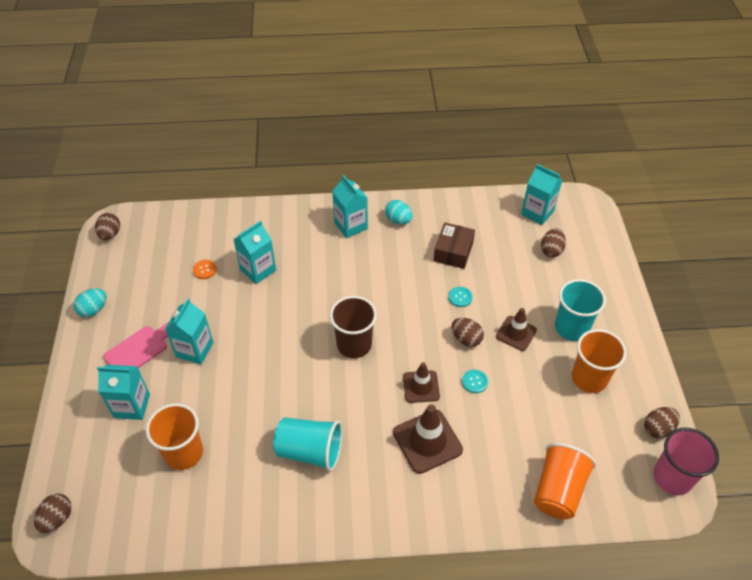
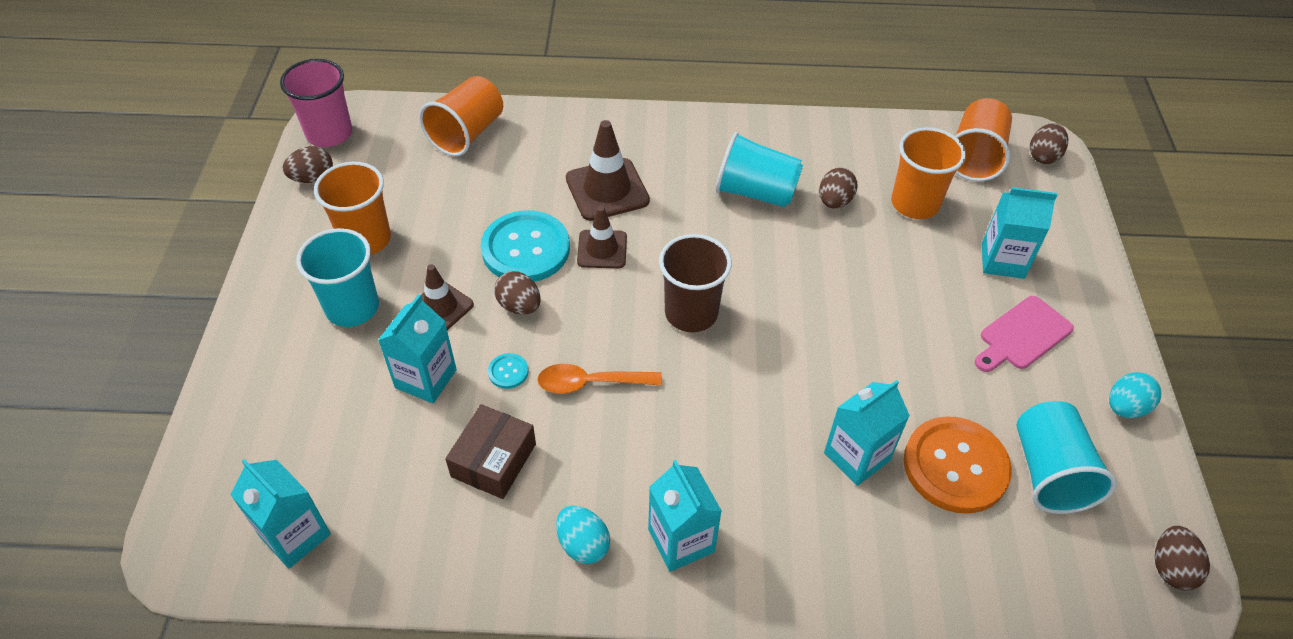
camera: 175 degrees left, 0 degrees up
(119, 510) = (974, 157): none -> orange cup
(154, 271) = (1049, 472): none -> turquoise cup
(194, 350) = (935, 327): turquoise carton -> turquoise carton (426, 379)
(204, 270) = (955, 466): orange button -> orange button, size x2.42
(410, 295) = (591, 383): none -> orange spoon
(474, 382) = (526, 249): turquoise button -> turquoise button, size x2.42
(551, 250) = (313, 445): brown egg -> brown egg (834, 201)

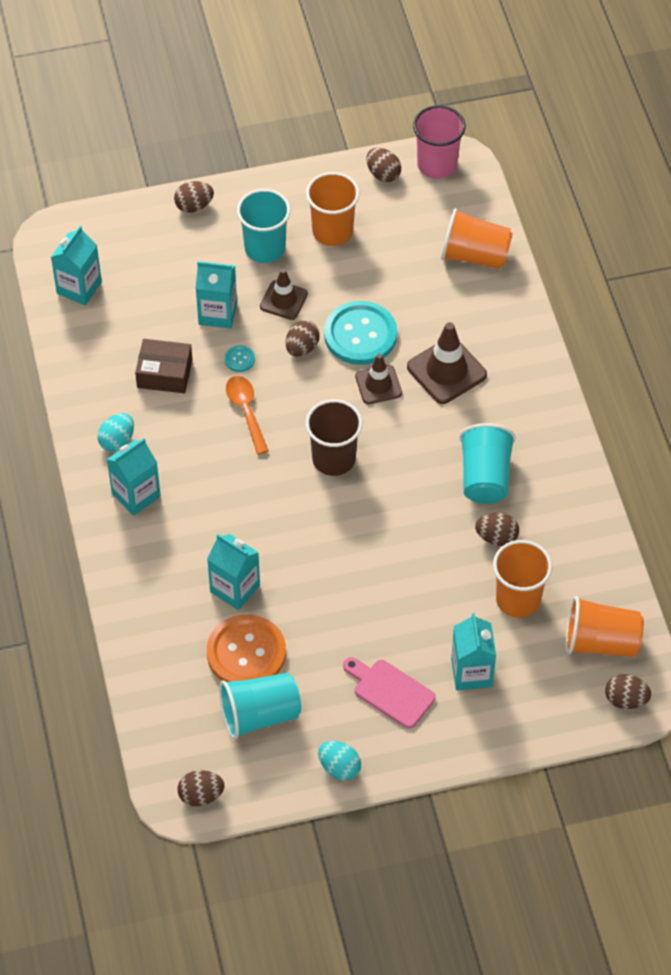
camera: 75 degrees right, 5 degrees up
(240, 365) = (194, 206): none -> brown egg

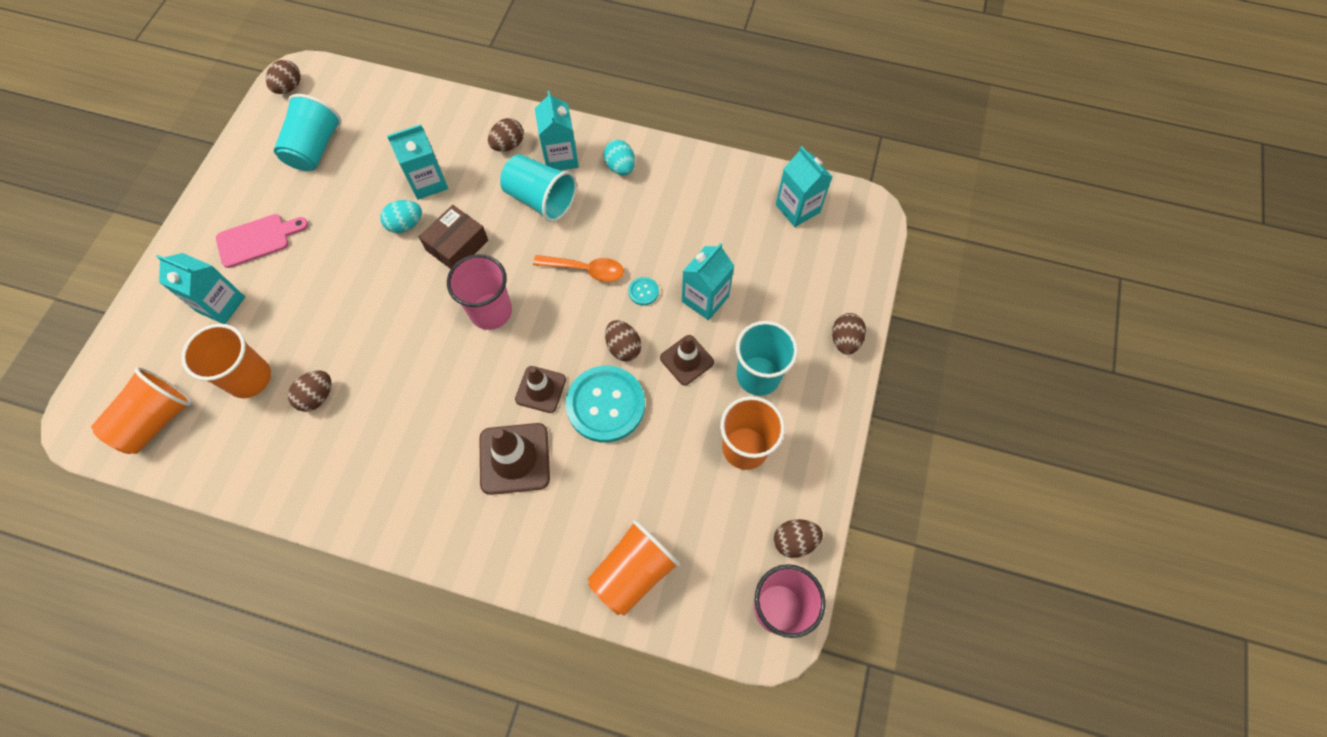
camera: 120 degrees right, 10 degrees up
(164, 373) = (665, 229): brown box -> brown box (457, 245)
(246, 653) = (370, 164): orange button -> none
(333, 459) = (491, 311): brown cup -> pink cup
(339, 768) = (232, 176): turquoise egg -> turquoise egg (406, 224)
(485, 477) = (381, 424): turquoise cup -> turquoise cup (541, 199)
(625, 700) = (94, 406): brown egg -> brown egg (508, 145)

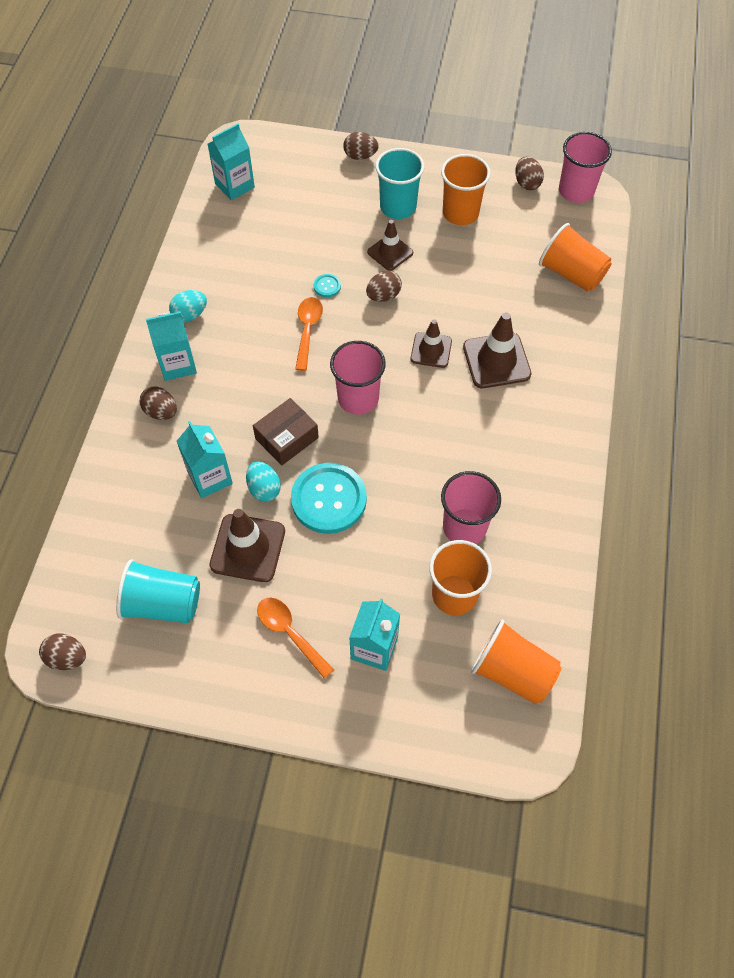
camera: 95 degrees left, 5 degrees down
(257, 239) = (290, 633): pink cutting board -> orange spoon
(317, 396) = (464, 527): brown egg -> pink cup
(348, 210) = (248, 548): none -> brown traffic cone
(457, 245) = (287, 438): brown box -> brown box turned 75 degrees counterclockwise
(541, 199) = (229, 375): turquoise cup -> none
(605, 405) = (438, 303): turquoise button -> turquoise button (329, 499)
(705, 299) = (330, 243): turquoise carton -> none

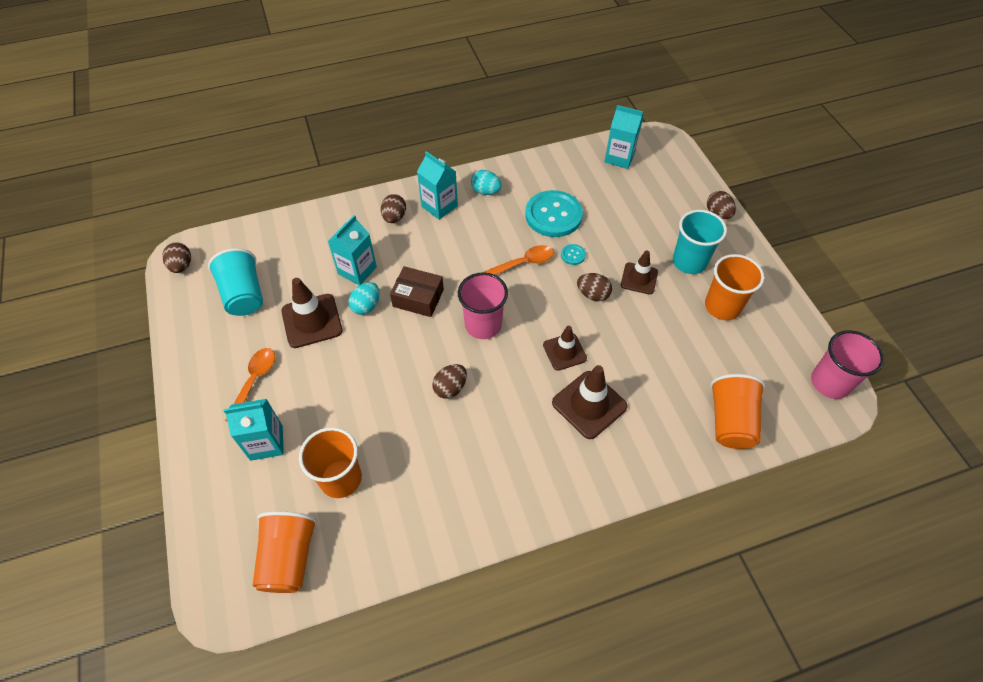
camera: 60 degrees right, 5 degrees down
(329, 499) = (380, 350): turquoise button -> turquoise button (553, 215)
(464, 527) = (408, 457): pink cup -> none
(527, 183) = (801, 340): brown egg -> brown egg (450, 388)

